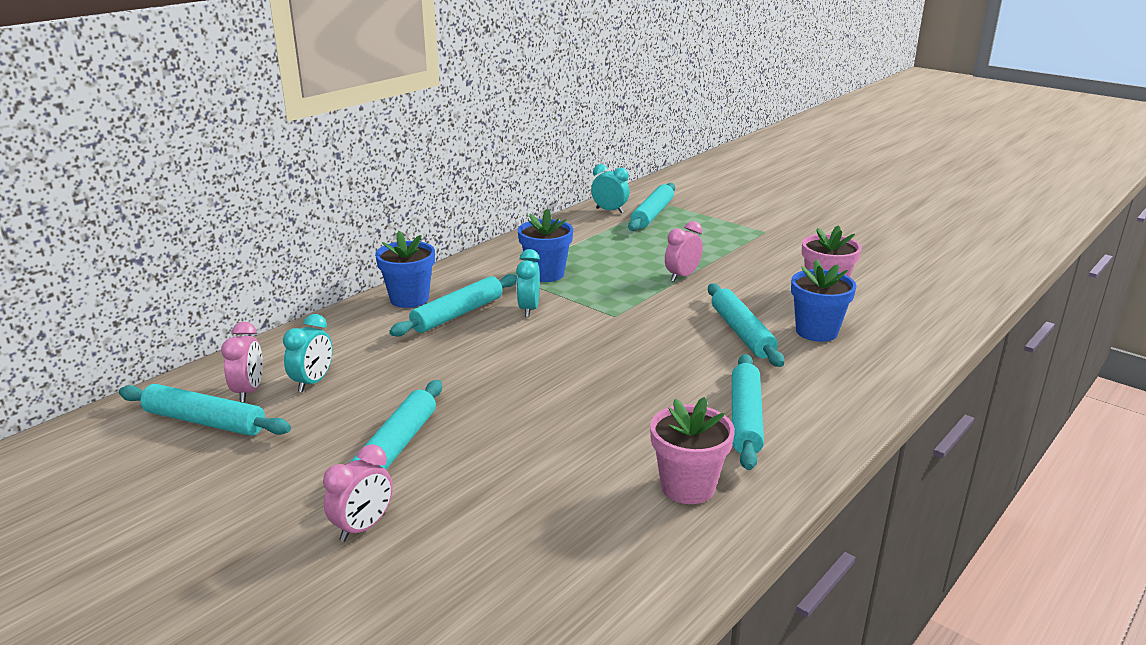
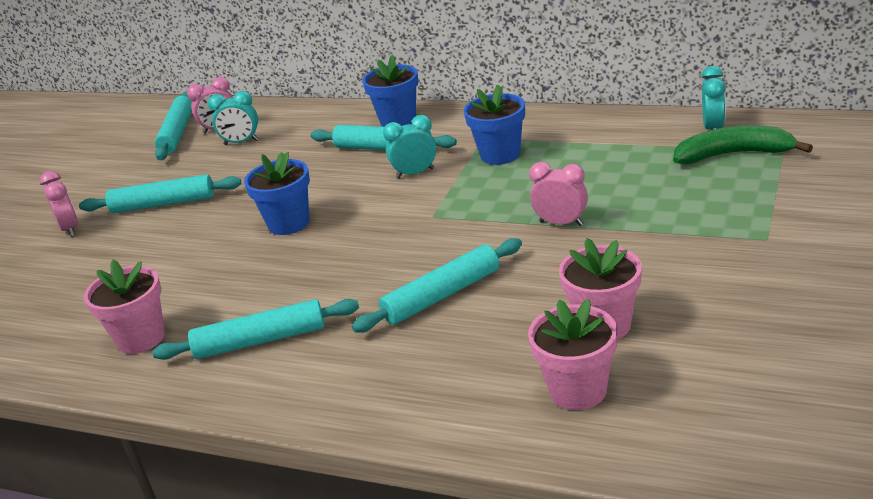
camera: 75 degrees right, 5 degrees up
(363, 527) = (70, 229): pink clock -> pink clock turned 135 degrees counterclockwise
(652, 214) = (734, 154): turquoise rolling pin -> green banana
(816, 331) = (478, 343): blue flower pot -> blue flower pot (288, 223)
(892, 312) = (578, 390): none -> pink flower pot

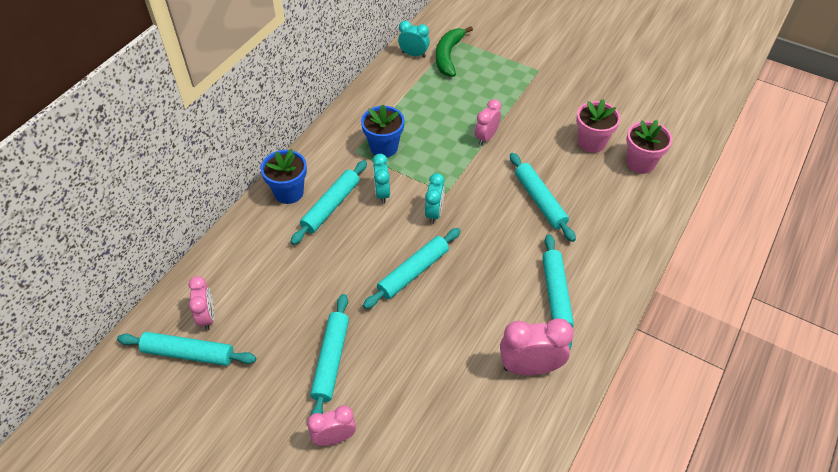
camera: 85 degrees left, 20 degrees up
(141, 338) = (530, 367): pink flower pot -> pink clock
(241, 142) = (250, 300): turquoise clock -> turquoise clock (434, 213)
(288, 223) = (413, 272): blue flower pot -> turquoise rolling pin

